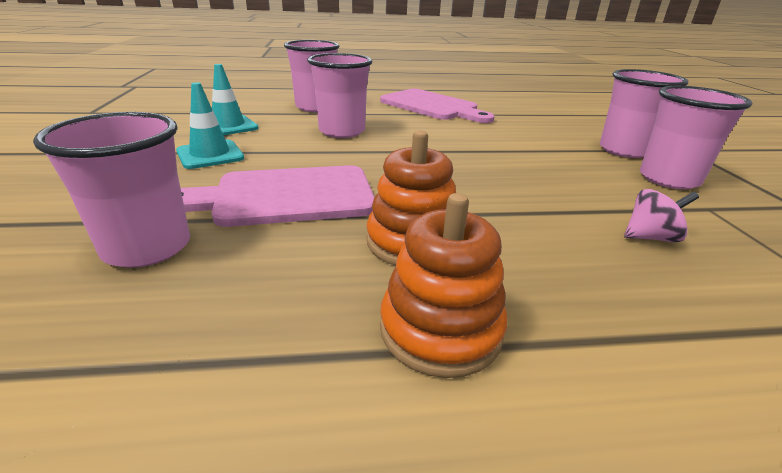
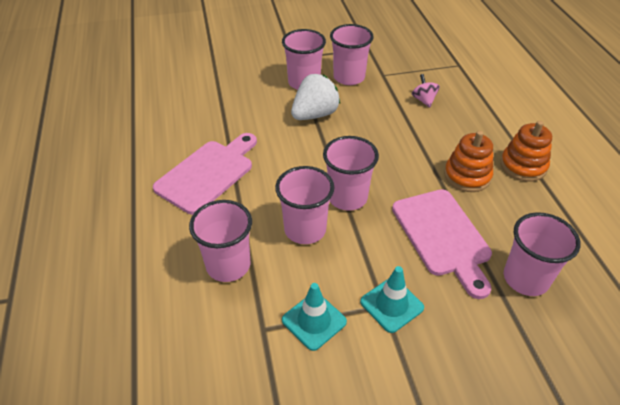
camera: 95 degrees left, 15 degrees up
(383, 152) = (347, 197): none -> pink cup
(549, 150) = (315, 114): none -> white strawberry

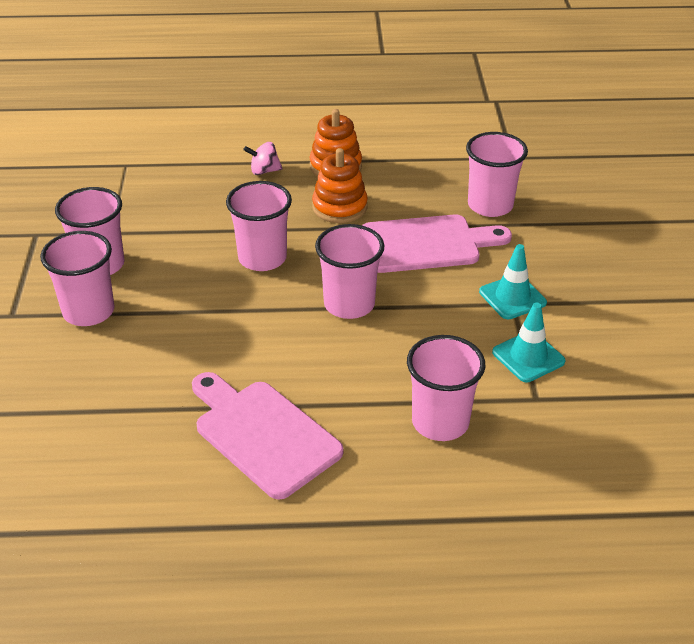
camera: 80 degrees left, 5 degrees down
(305, 229) = (394, 347): pink cup -> pink cup (262, 258)
(315, 114) = (173, 310): white strawberry -> none
(424, 100) = (187, 209): pink spinning top -> pink spinning top (264, 171)

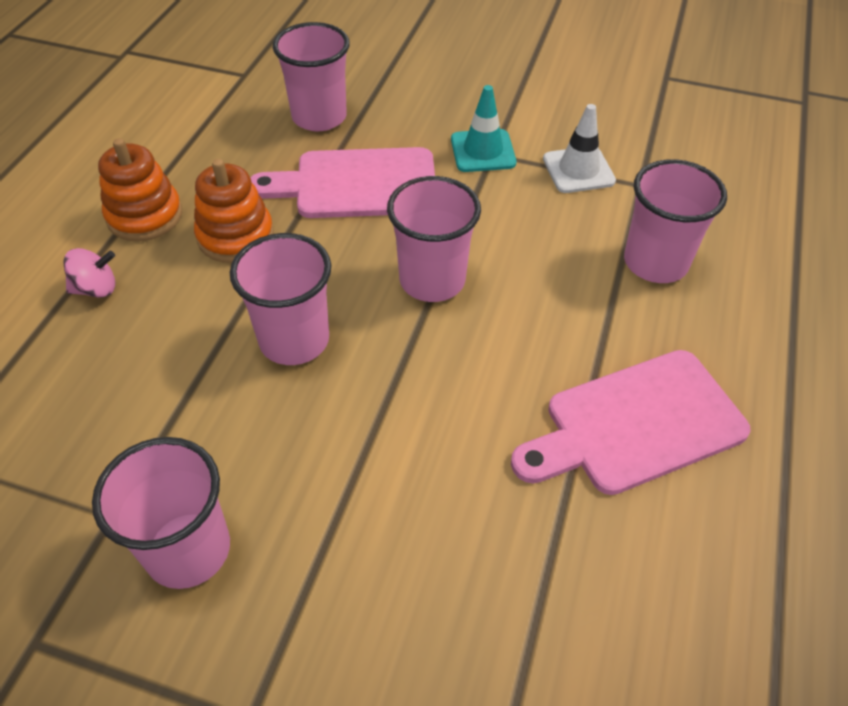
camera: 70 degrees left, 10 degrees up
(89, 311) = (300, 589): pink cup -> none
(264, 171) = (96, 289): pink spinning top -> pink spinning top turned 120 degrees counterclockwise
(426, 244) = (357, 184): pink cutting board -> pink cutting board turned 105 degrees counterclockwise
(528, 357) = (578, 170): turquoise traffic cone -> white traffic cone

